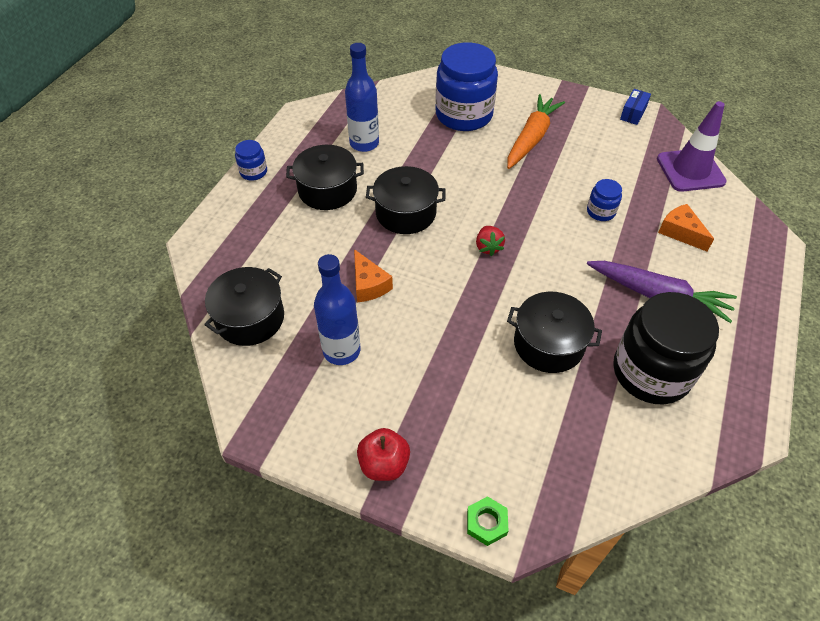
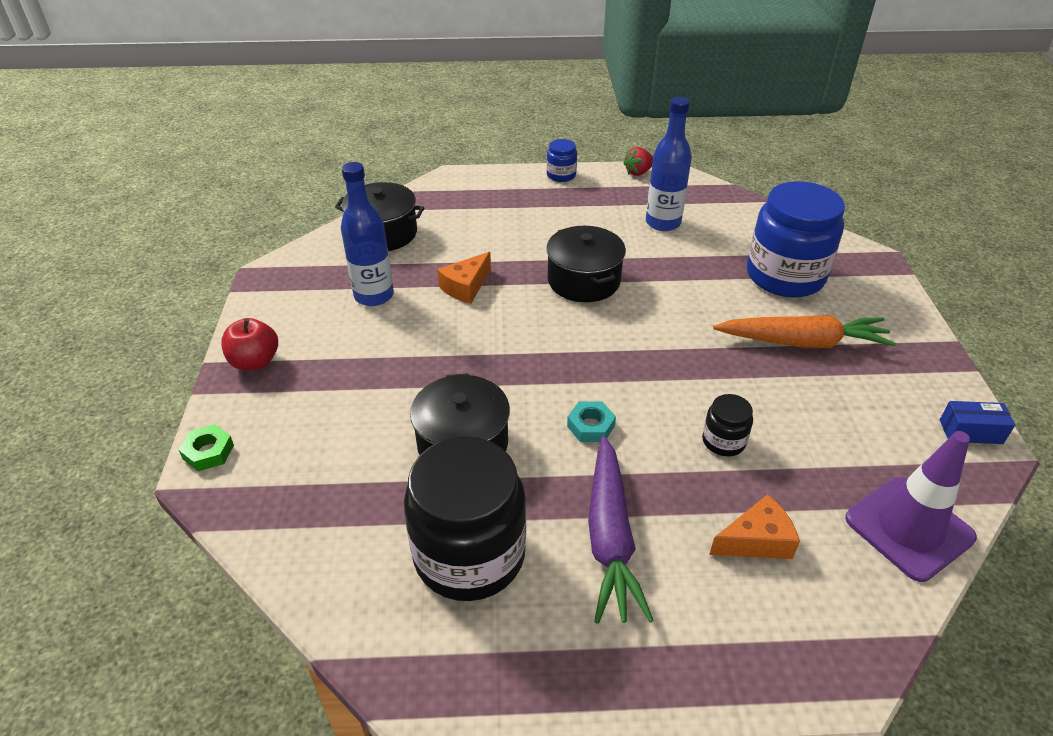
camera: 65 degrees right, 10 degrees down
(327, 190) = (574, 222): black pot -> none
(488, 247) = (579, 355): red strawberry -> red strawberry (638, 172)
(561, 268) = (590, 426): none -> turquoise nut
(600, 212) = (723, 441): blue jar -> black jar
(680, 232) = (756, 540): orange cheese -> orange cheese turned 45 degrees clockwise

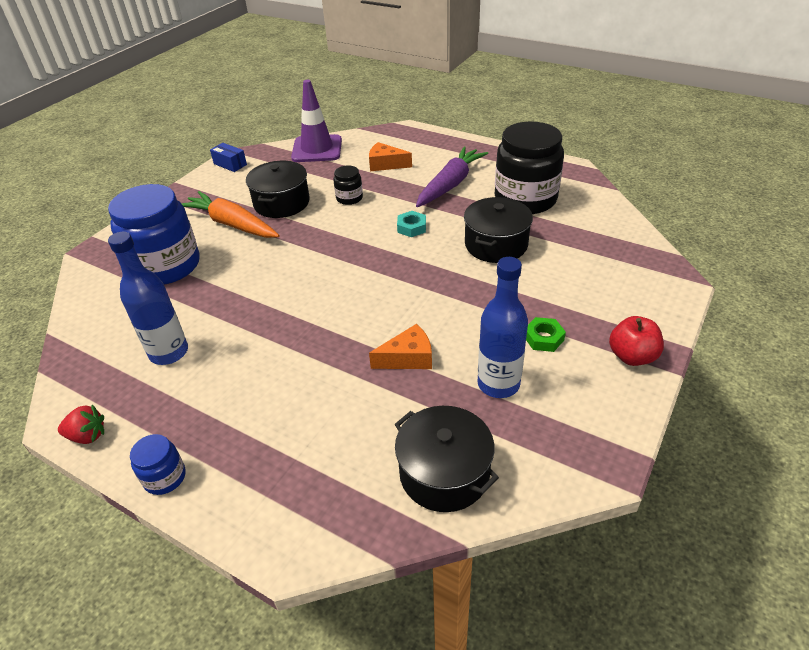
camera: 145 degrees left, 0 degrees up
(208, 452) = (675, 297): green nut -> green nut (543, 338)
(583, 280) = (307, 322): black pot -> black pot (281, 203)

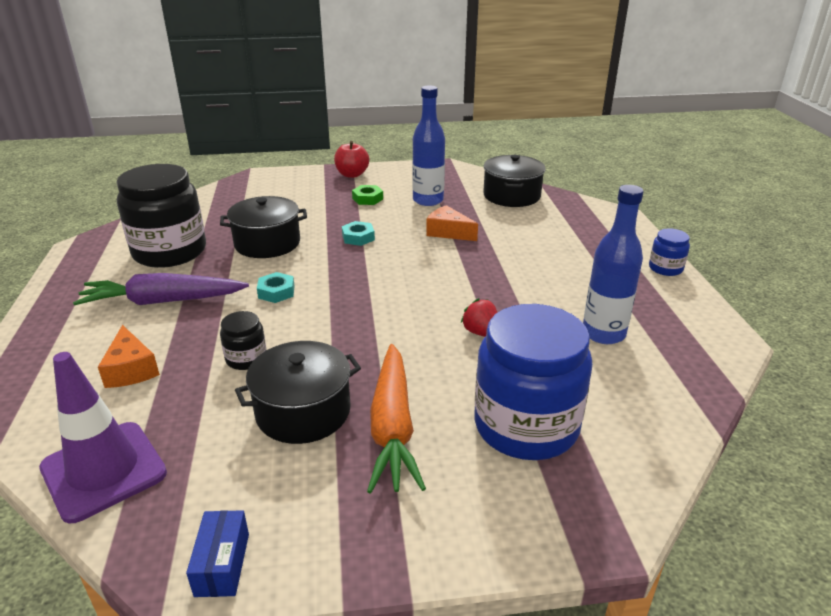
camera: 130 degrees left, 10 degrees down
(88, 436) = (711, 318): red strawberry -> red strawberry (481, 333)
(457, 295) = (358, 237): none -> turquoise nut

